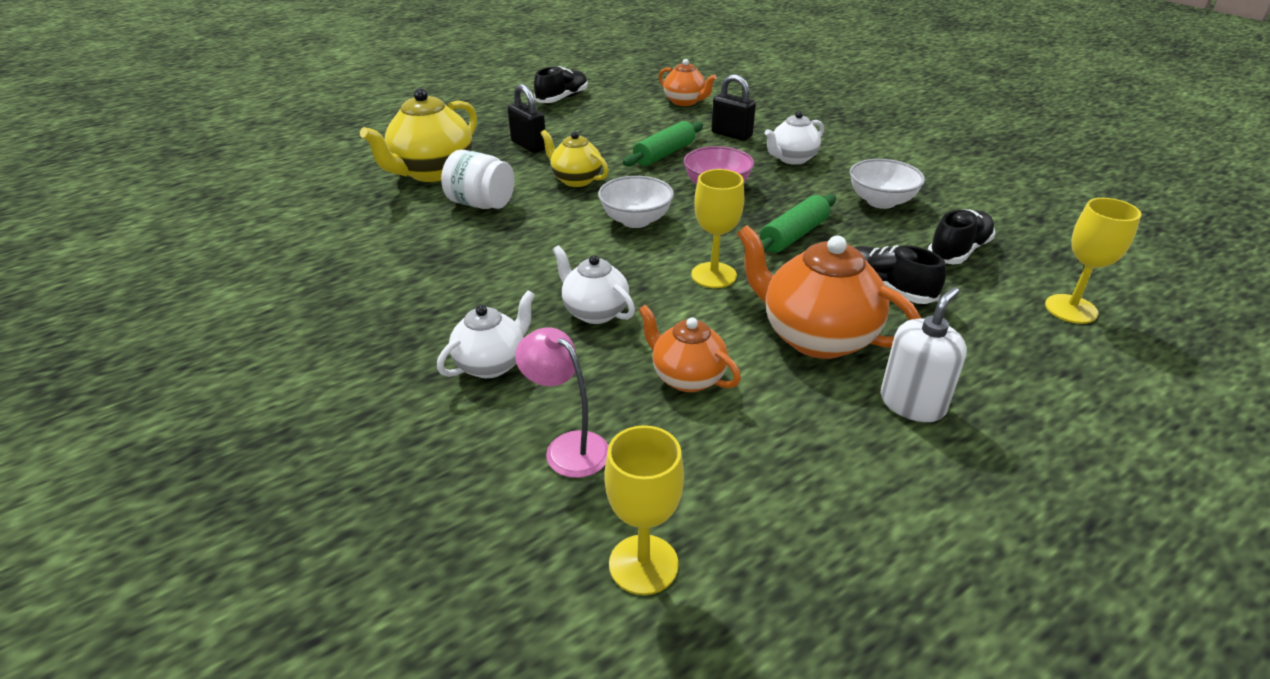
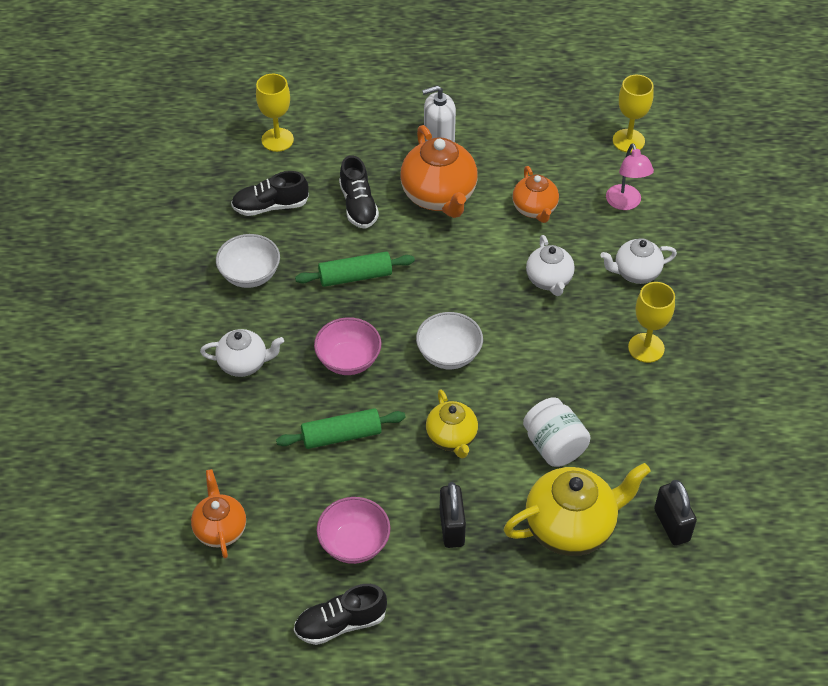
camera: 145 degrees left, 15 degrees up
(591, 121) = (354, 543): none -> pink bowl
(713, 275) = (448, 270): yellow goblet -> yellow goblet (646, 348)
(731, 134) = (248, 433): black padlock -> black padlock (671, 525)

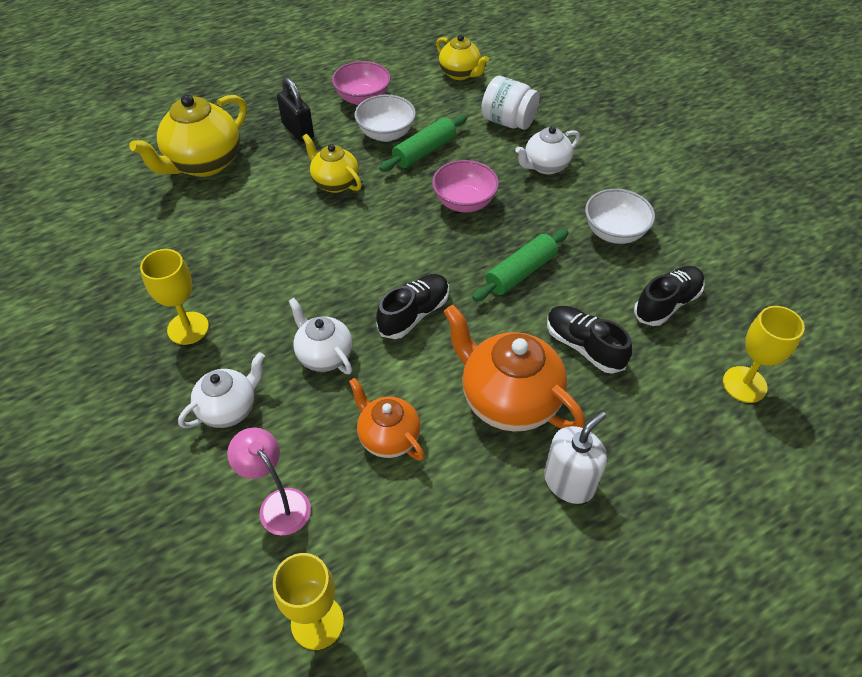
camera: 150 degrees right, 0 degrees up
(220, 529) = (460, 74): orange teapot -> yellow teapot
(340, 623) = (340, 61): black shoe -> black shoe (414, 314)
(449, 354) = (380, 242): white bowl -> white bowl (386, 134)
(554, 446) = (244, 210): white jar -> white jar (508, 121)
(671, 525) = (118, 194): black padlock -> none

